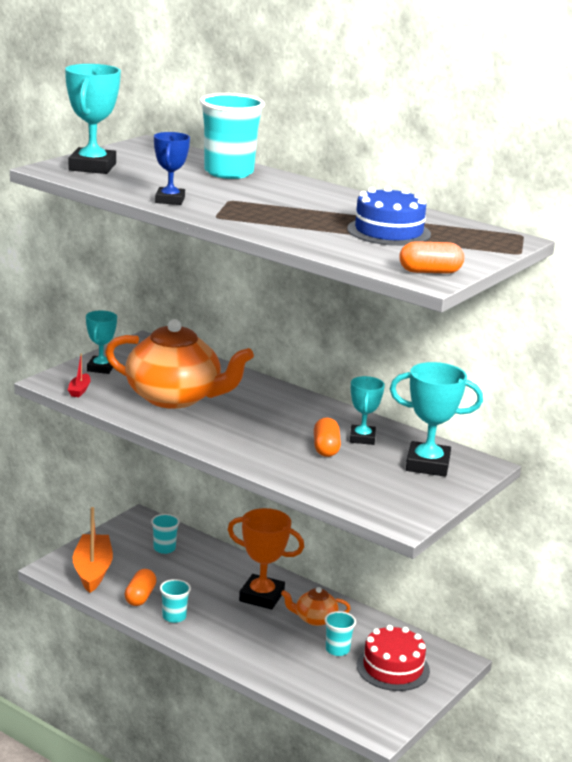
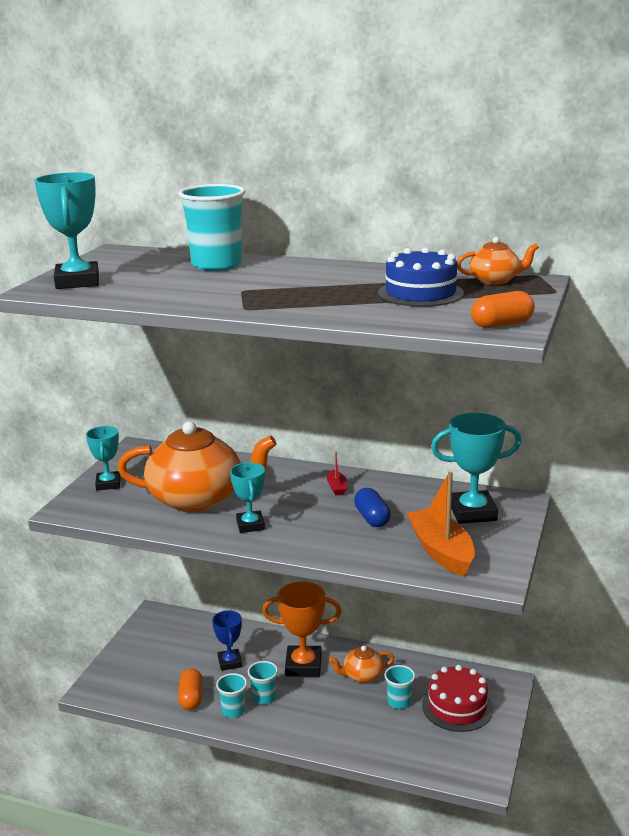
camera: 15 degrees left, 0 degrees up
(79, 390) = (99, 512): red boat -> red boat (336, 487)
(92, 570) = (132, 682): orange boat -> orange boat (441, 551)
(164, 548) = (190, 640): turquoise cup -> turquoise cup (264, 697)
(170, 200) = (184, 300): blue trophy -> blue trophy (230, 662)
(326, 448) = (372, 518): orange capsule -> blue capsule
(362, 438) = (397, 499): turquoise trophy -> turquoise trophy (250, 525)
(474, 232) = (495, 280): none -> orange teapot

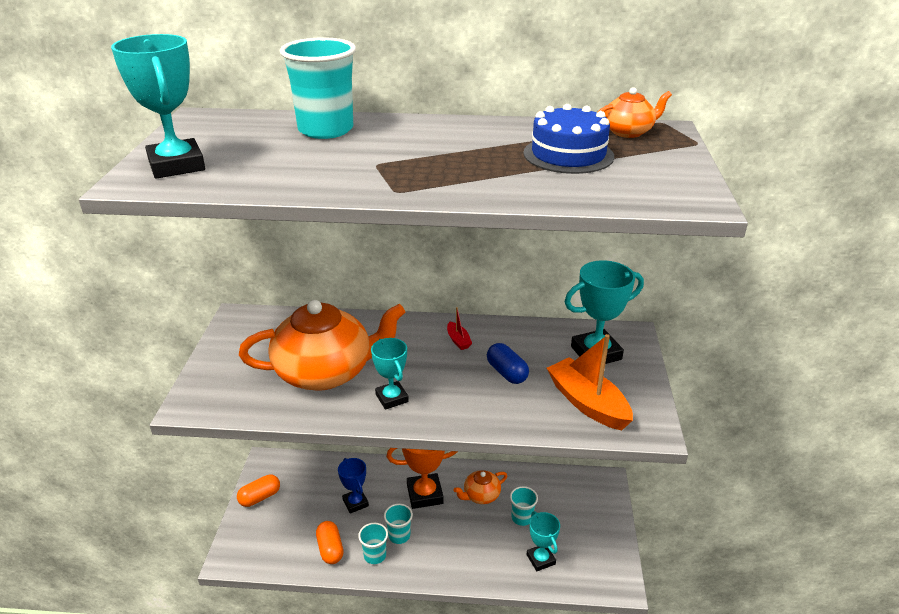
camera: 15 degrees left, 10 degrees up
(108, 484) = (224, 366): turquoise trophy -> turquoise trophy (540, 559)
(457, 707) = (573, 513): red cake -> none
(502, 324) = (682, 192): orange capsule -> orange capsule (260, 497)

